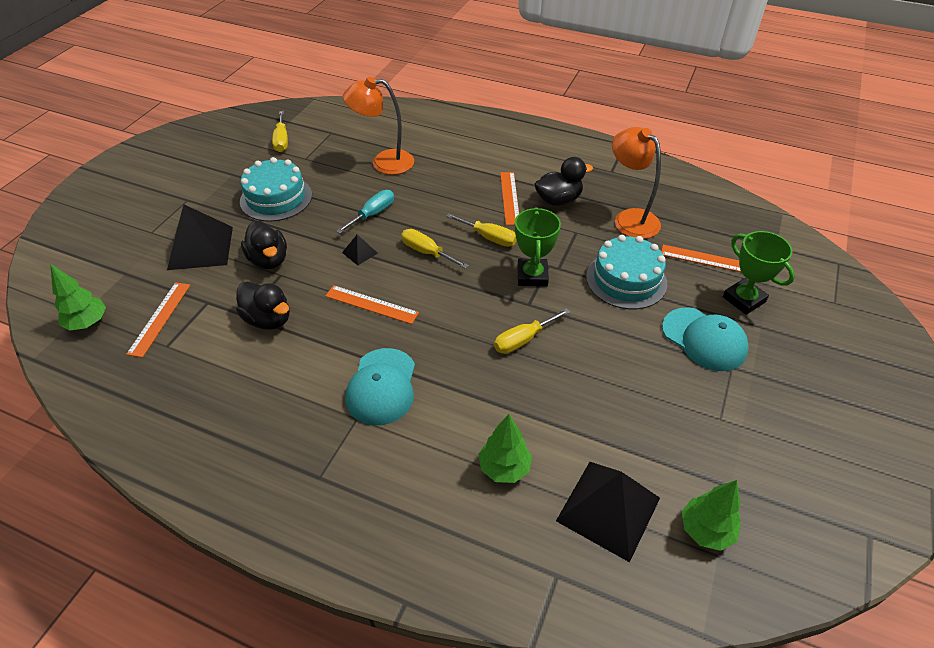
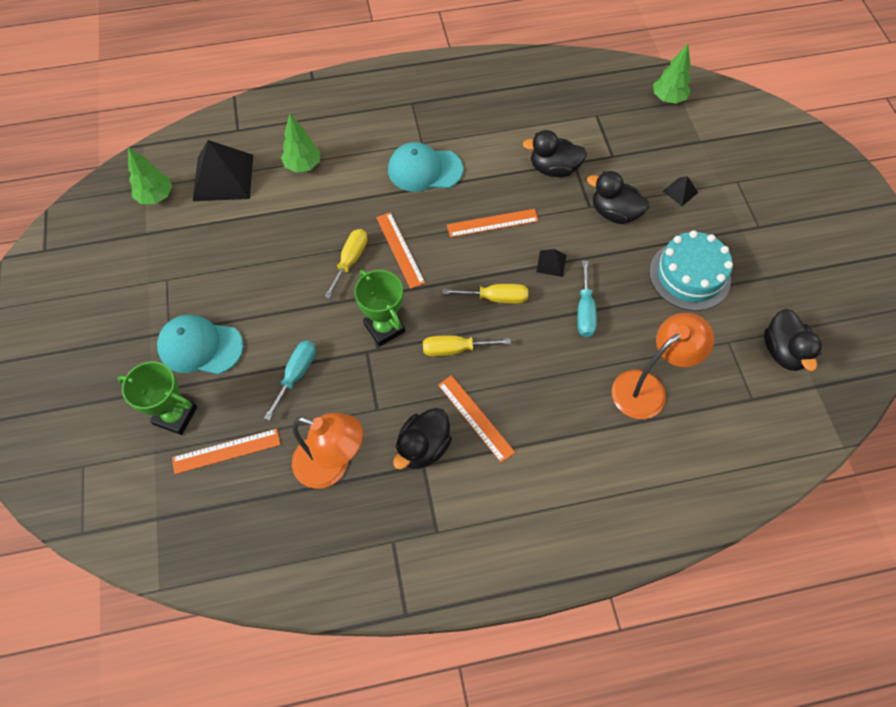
camera: 145 degrees right, 15 degrees up
(160, 318) = (627, 127): orange ruler -> orange ruler (400, 249)
(200, 247) = (680, 191): black pyramid -> black pyramid, size x0.45
(282, 140) = (783, 351): yellow screwdriver -> black duck
(382, 386) = (424, 170): turquoise cap -> turquoise cap turned 60 degrees counterclockwise
(626, 280) = (296, 374): turquoise cake -> turquoise screwdriver

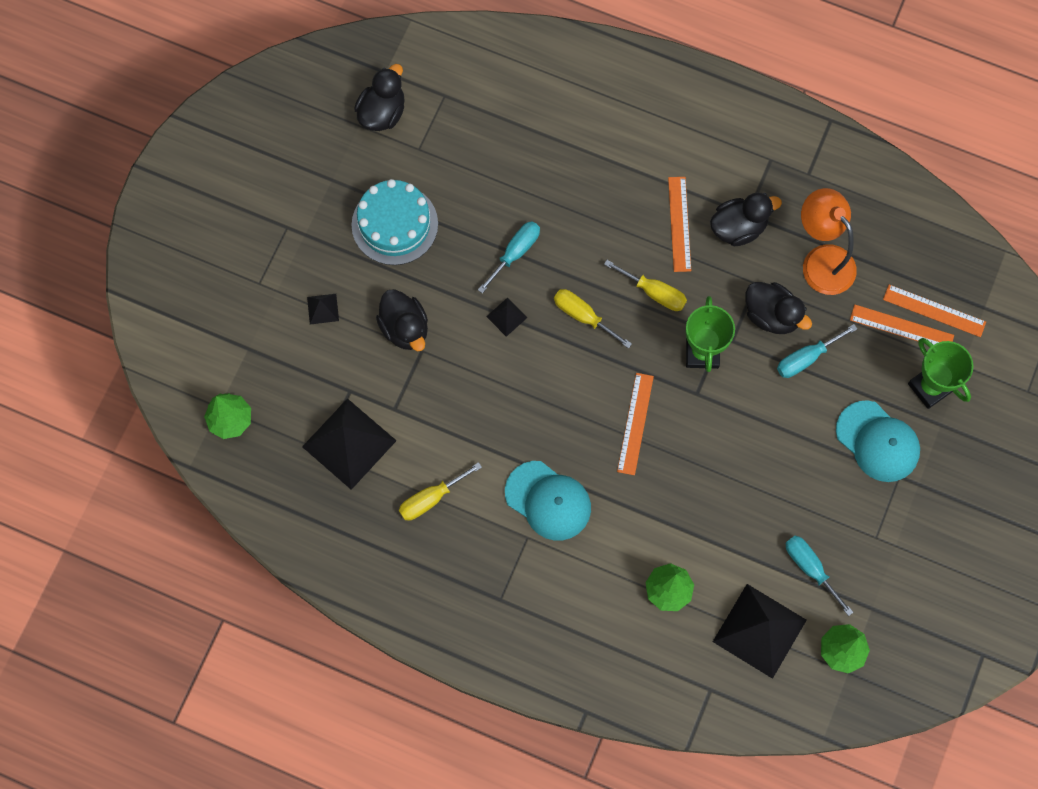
camera: 145 degrees left, 10 degrees up
(207, 232) = (810, 568): none -> turquoise screwdriver
(350, 260) = (689, 442): yellow screwdriver -> yellow screwdriver (431, 499)
(492, 223) = (527, 394): orange ruler -> orange ruler (934, 311)
(553, 169) = (420, 415): black duck -> black duck (771, 315)
(583, 128) = (349, 443): none -> black pyramid
(647, 388) = (520, 157): orange lamp -> none

